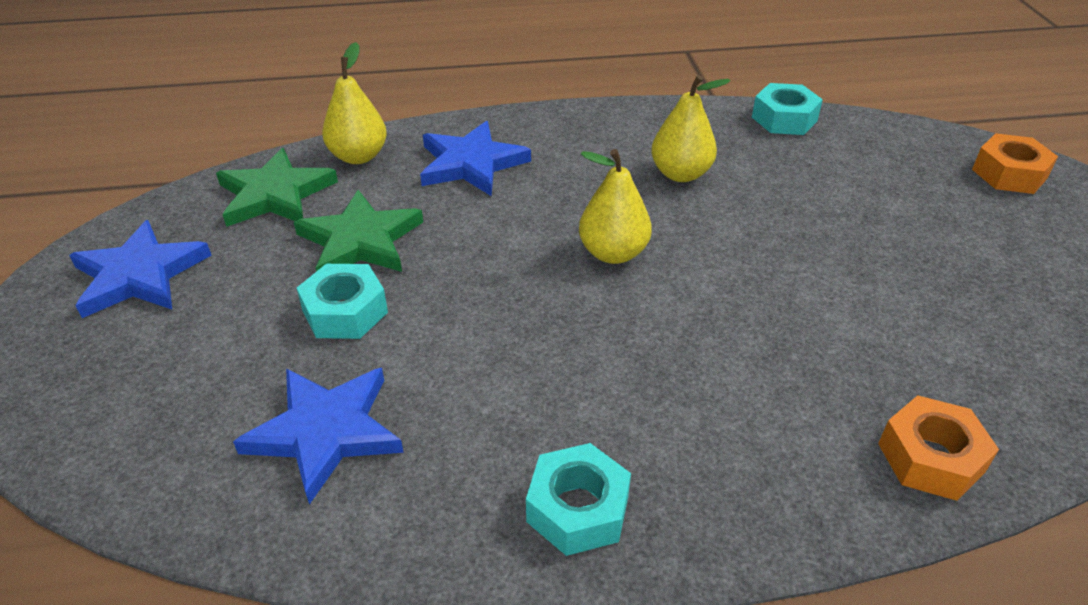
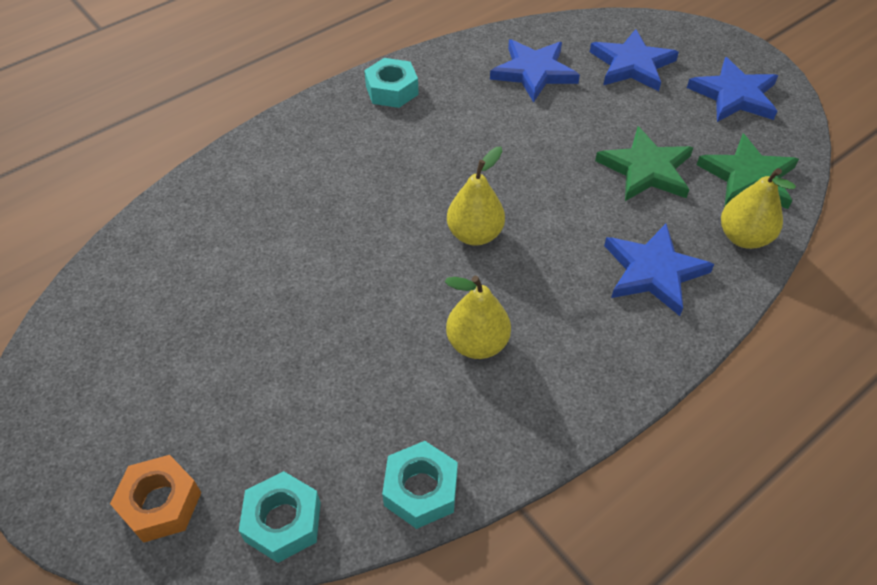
camera: 150 degrees right, 10 degrees up
(181, 375) = (632, 65): none -> blue star
(345, 311) = (596, 125): turquoise nut -> turquoise nut (283, 522)
(930, 458) = (224, 179): orange nut -> none

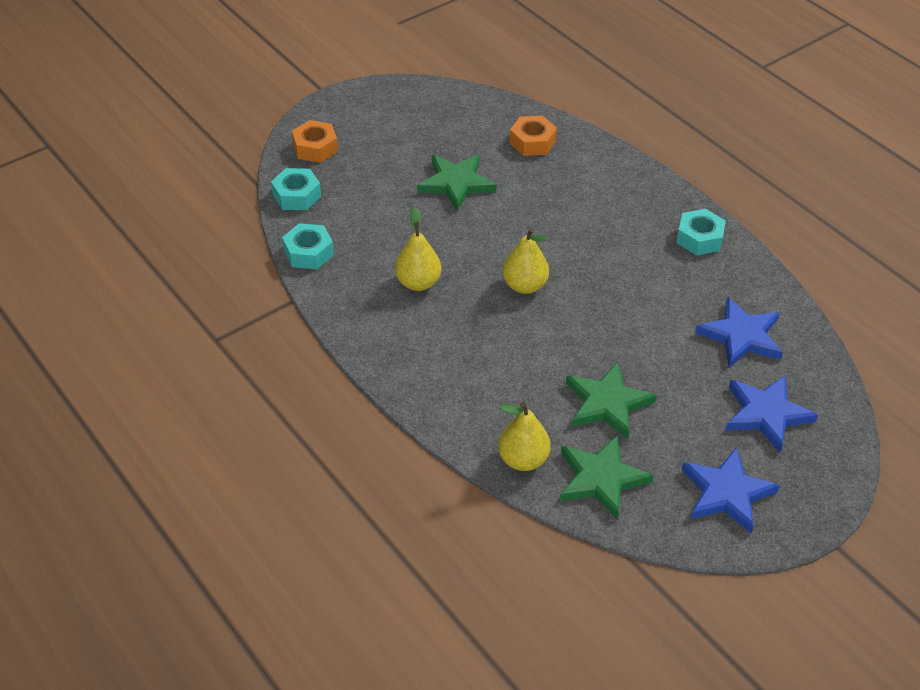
camera: 90 degrees right, 5 degrees down
(201, 225) = (532, 142): none -> orange nut
(276, 306) = (456, 183): none -> green star
(653, 272) = (484, 391): blue star -> none

